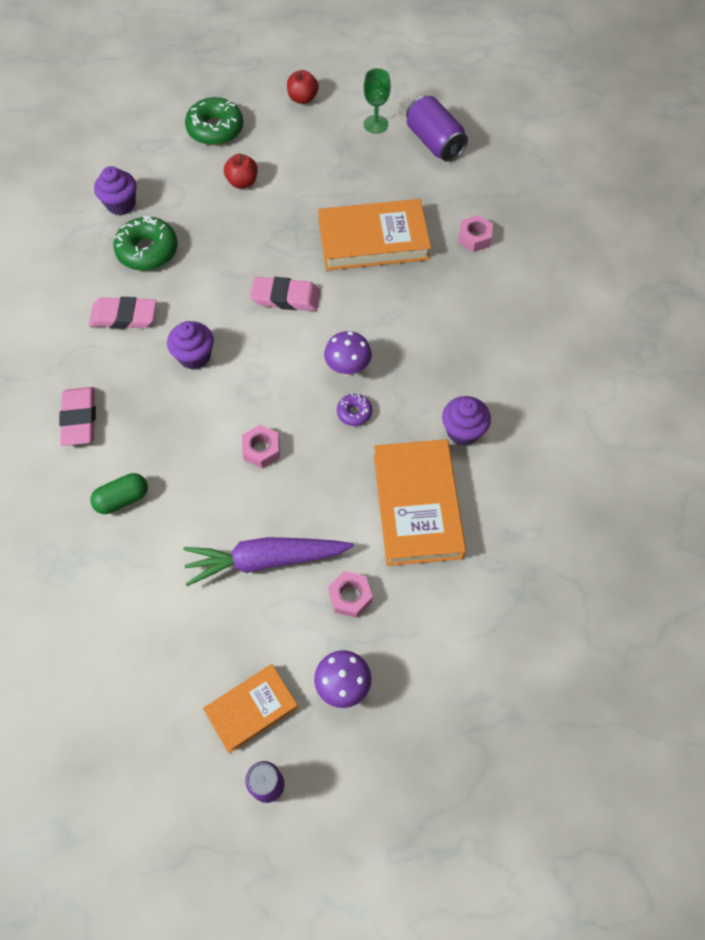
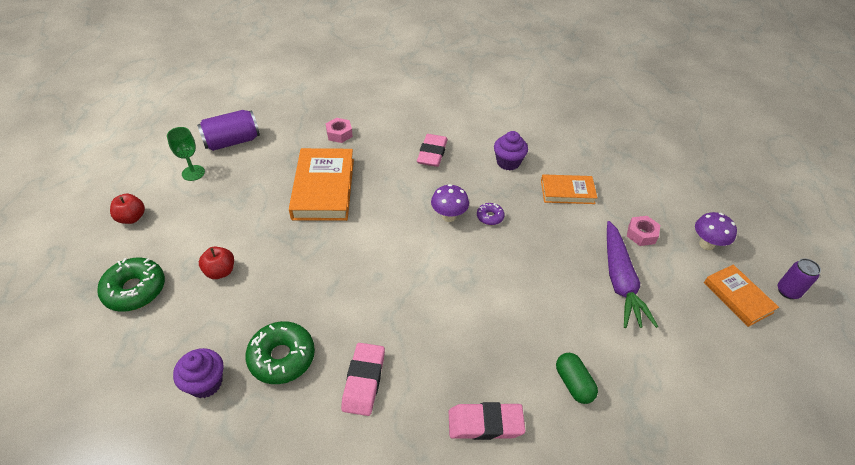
camera: 85 degrees left, 15 degrees down
(194, 356) = (422, 320): purple cupcake -> none
(261, 450) = (522, 277): pink nut -> none
(286, 297) = (370, 249): pink eraser -> pink eraser (432, 153)
(417, 505) = (567, 192): orange book -> orange book, size x0.59

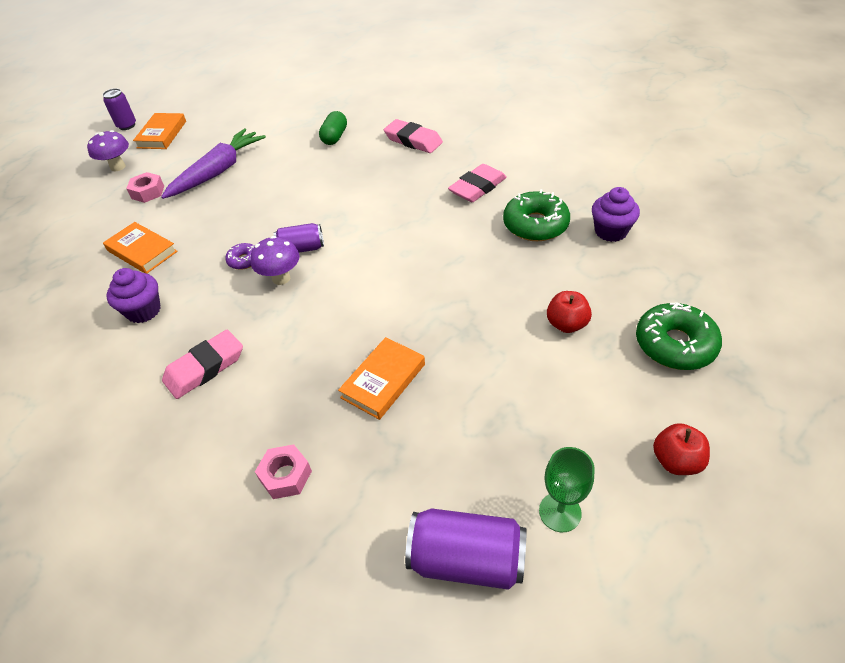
camera: 140 degrees left, 0 degrees up
(323, 188) = (383, 381): orange book -> orange book, size x0.59
(460, 243) = (301, 248): none -> purple can

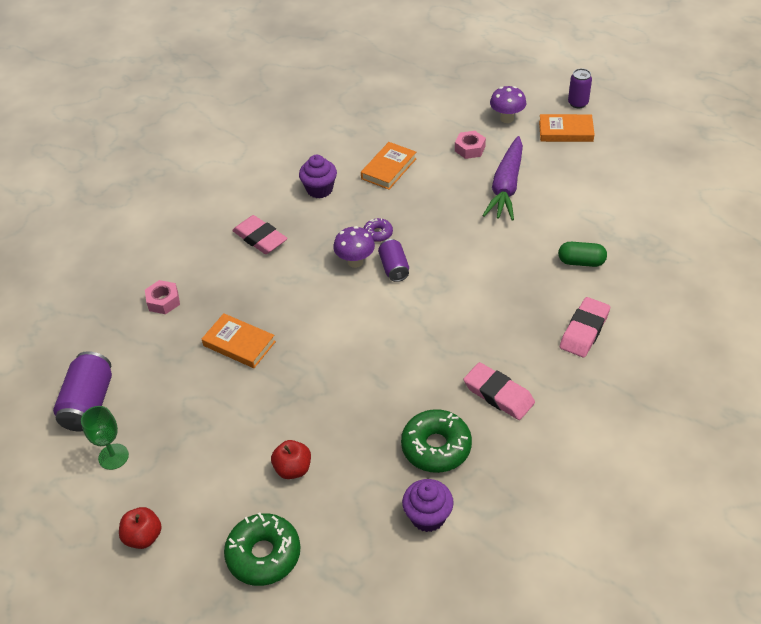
camera: 85 degrees right, 0 degrees up
(218, 171) = (506, 186): purple carrot -> purple carrot turned 75 degrees clockwise

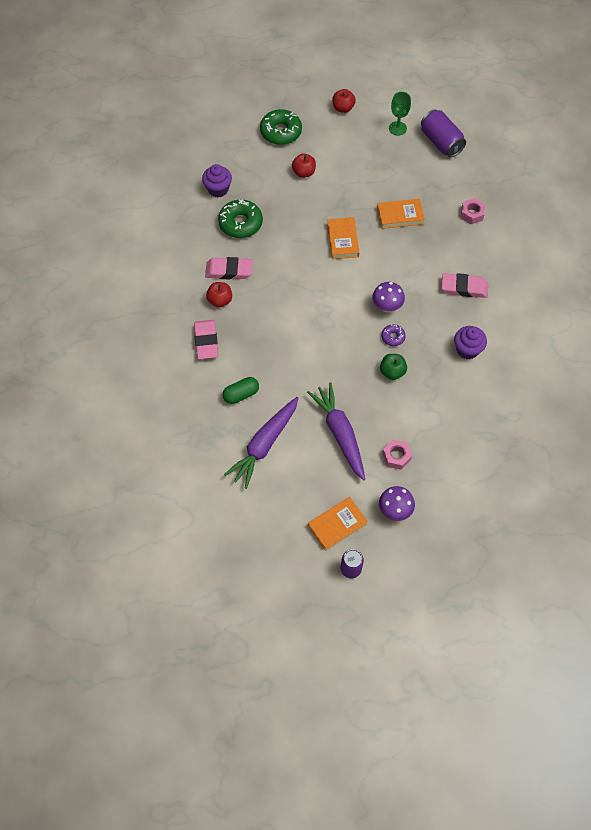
camera: 140 degrees right, 15 degrees up
(389, 168) = (438, 398): orange book -> orange book (343, 240)
(394, 268) = (358, 317): purple can -> none
(409, 207) = (392, 372): none -> green apple
(535, 366) = (220, 300): none -> red apple
(588, 211) = (264, 444): none -> purple carrot

